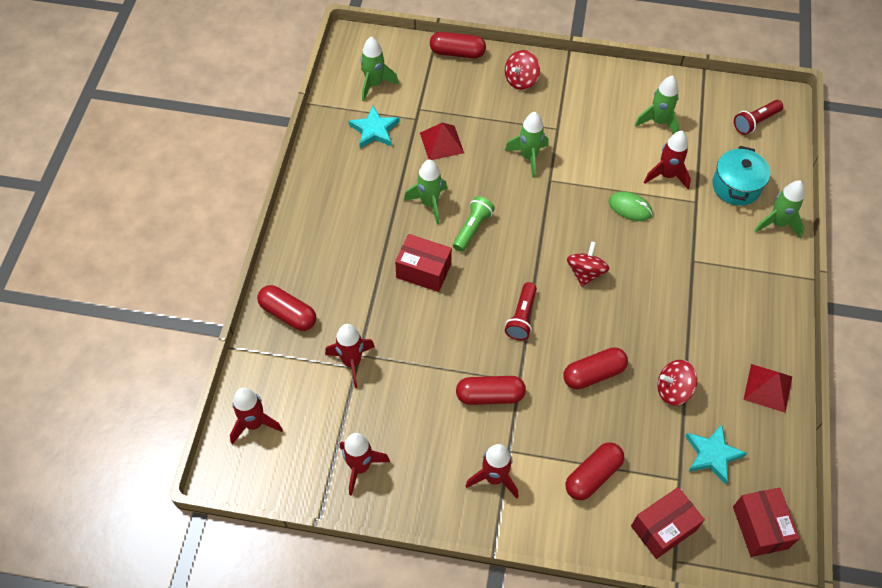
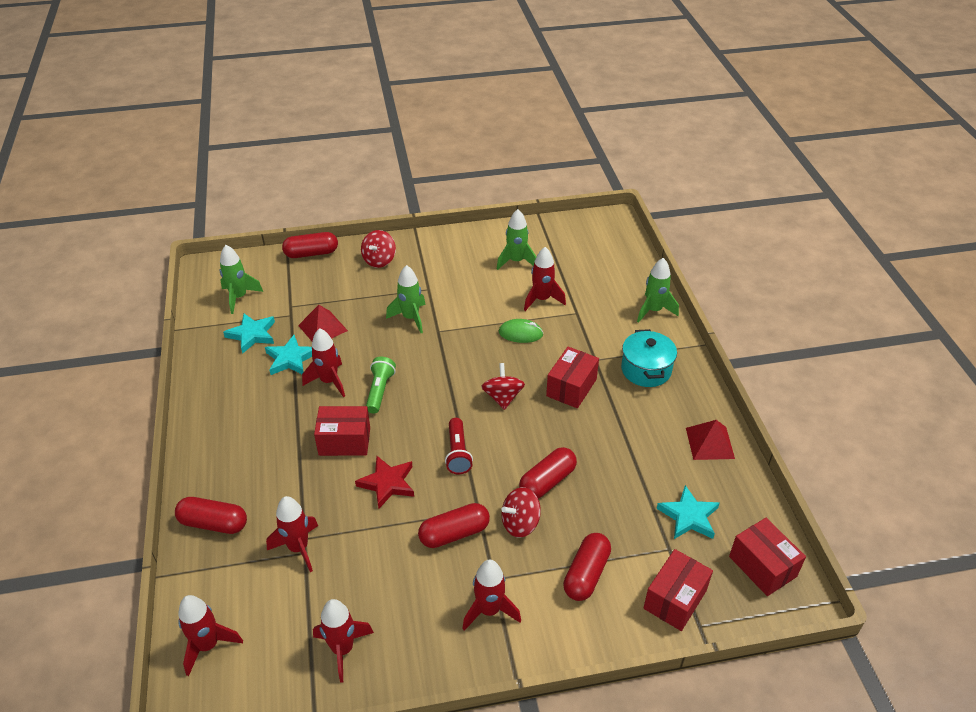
camera: 20 degrees left, 15 degrees down
(402, 168) = (291, 359): none -> turquoise star
(429, 203) = (329, 381): green rocket -> red rocket
(448, 326) = (387, 483): none -> red star
(656, 284) = (571, 387): none -> red box
(673, 390) = (627, 472): red spinning top -> red spinning top (520, 523)
(736, 186) = (605, 292): turquoise pot -> turquoise pot (646, 370)
(755, 122) = (599, 241): red flashlight -> none

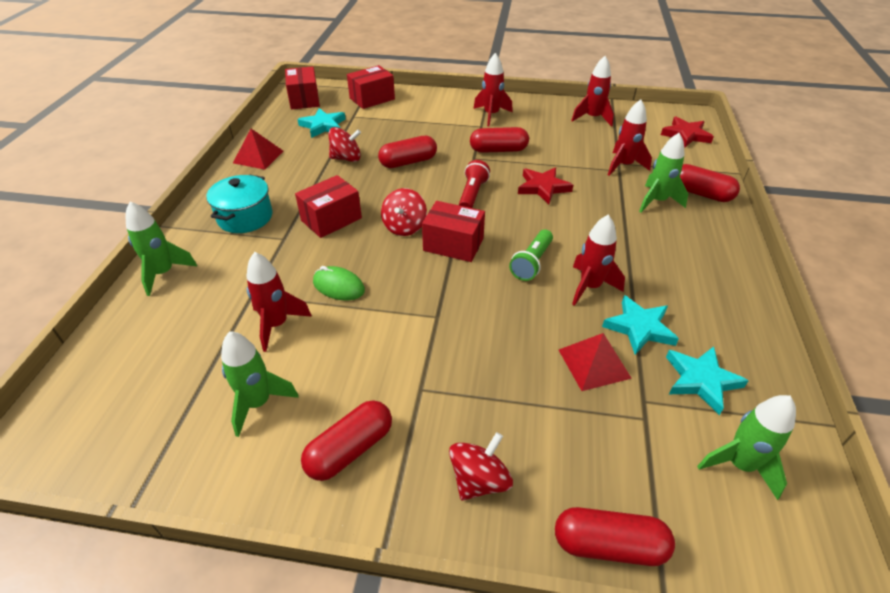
camera: 160 degrees left, 0 degrees up
(208, 645) = (686, 135): red rocket -> red star
(344, 441) = (578, 226): red box -> red box (453, 244)
(410, 318) = (465, 345): green rocket -> green rocket (657, 201)
(520, 523) = (446, 145): red spinning top -> red spinning top (346, 158)
(586, 574) = (417, 116): red capsule -> red capsule (350, 449)

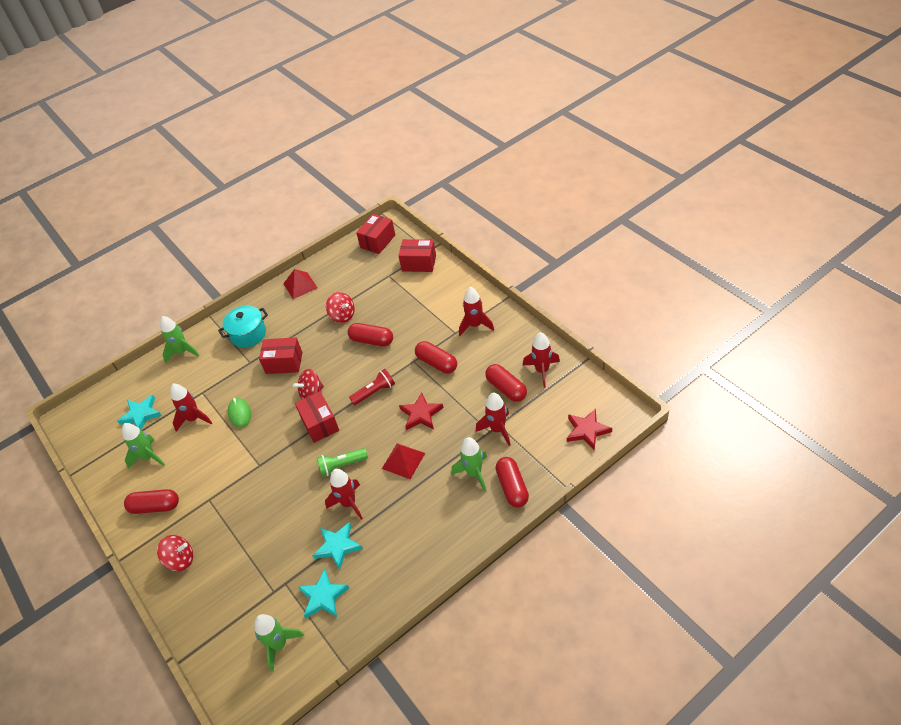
camera: 50 degrees right, 5 degrees up
(323, 126) = (361, 276): turquoise star -> turquoise star (141, 414)
(594, 363) = (290, 547): red pyramid -> red pyramid (403, 460)
(609, 545) = (189, 625): red capsule -> red capsule (506, 388)

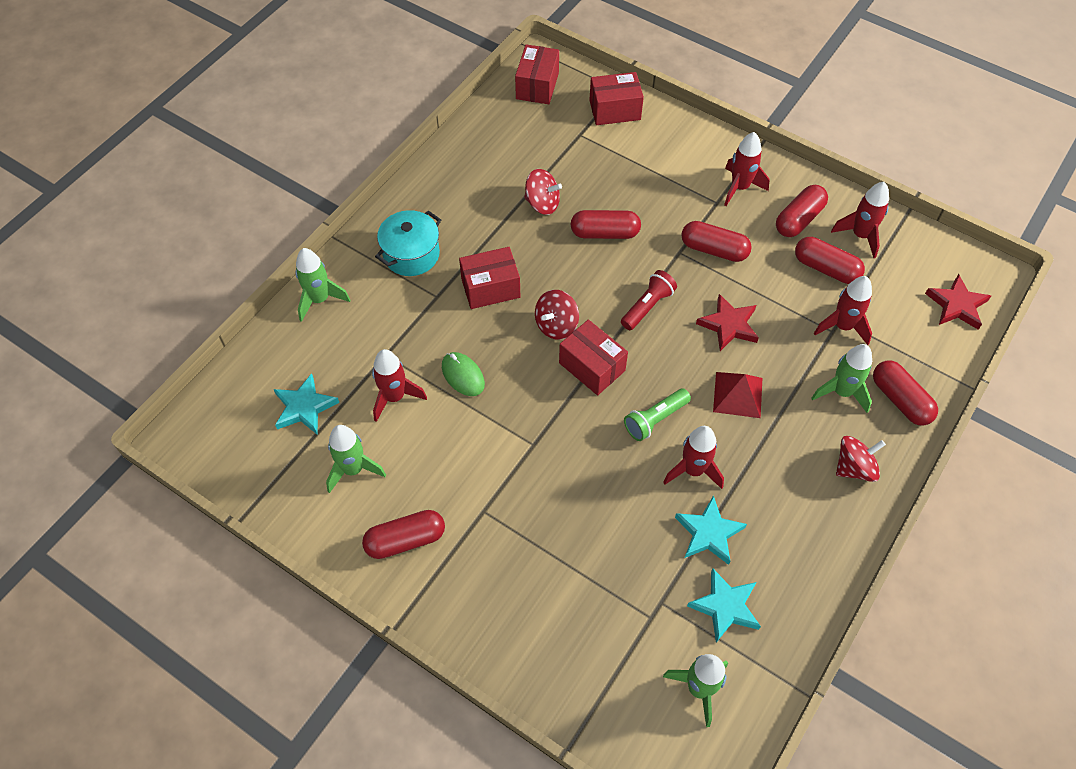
camera: 25 degrees left, 10 degrees up
(180, 559) = (488, 607): red spinning top -> red spinning top (854, 468)
(300, 285) = (453, 168): red pyramid -> none
(504, 353) = (799, 219): none -> red capsule

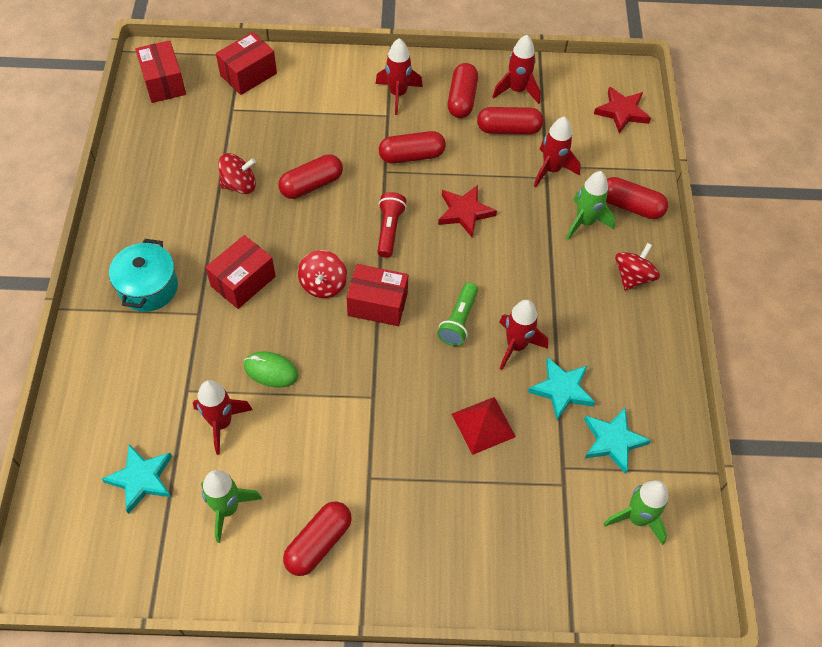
camera: 35 degrees left, 0 degrees up
(320, 299) = (87, 373): green rocket -> none
(737, 394) = (509, 265): red pyramid -> red pyramid (483, 425)

